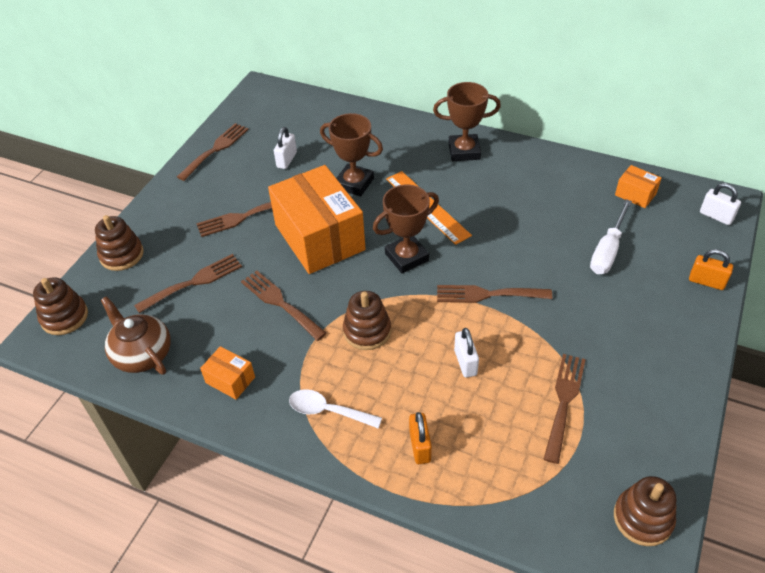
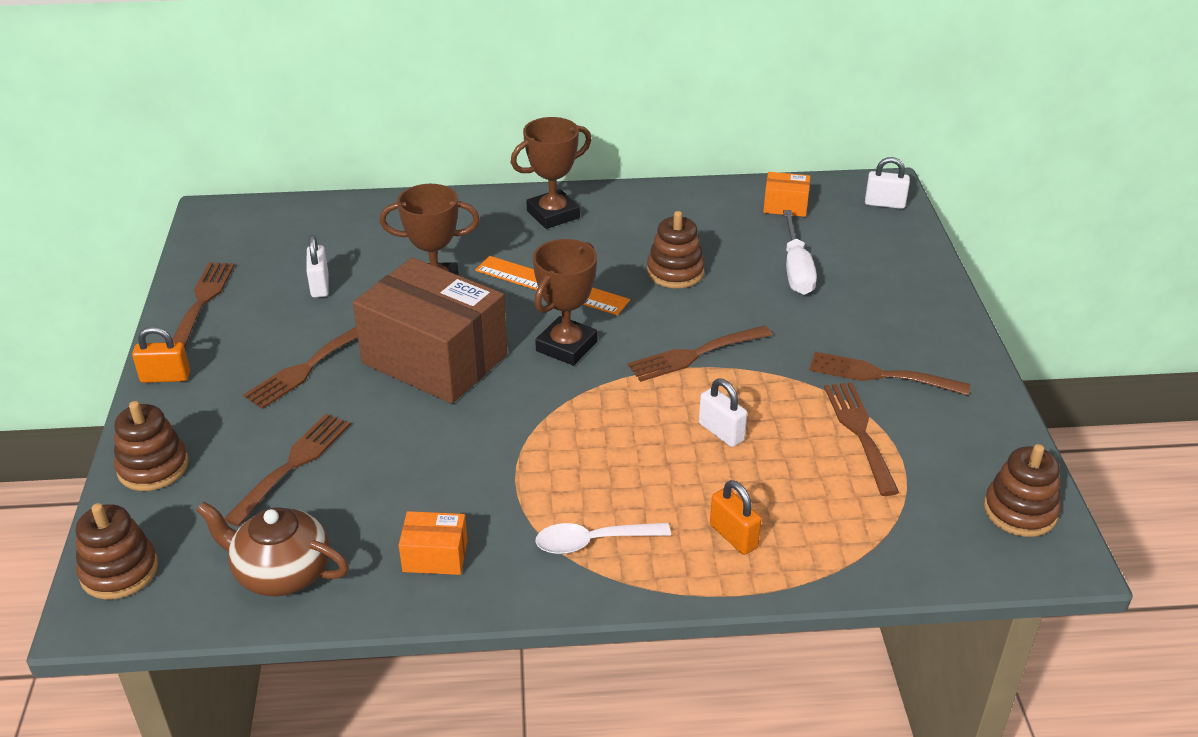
camera: 30 degrees left, 10 degrees down
(280, 303) = (437, 448): brown fork -> brown fork (880, 375)
(319, 237) = (434, 359): orange box -> brown box
(367, 331) = (577, 440): brown stacking toy -> brown stacking toy (675, 272)
(706, 282) = (920, 268): orange padlock -> orange padlock (165, 377)

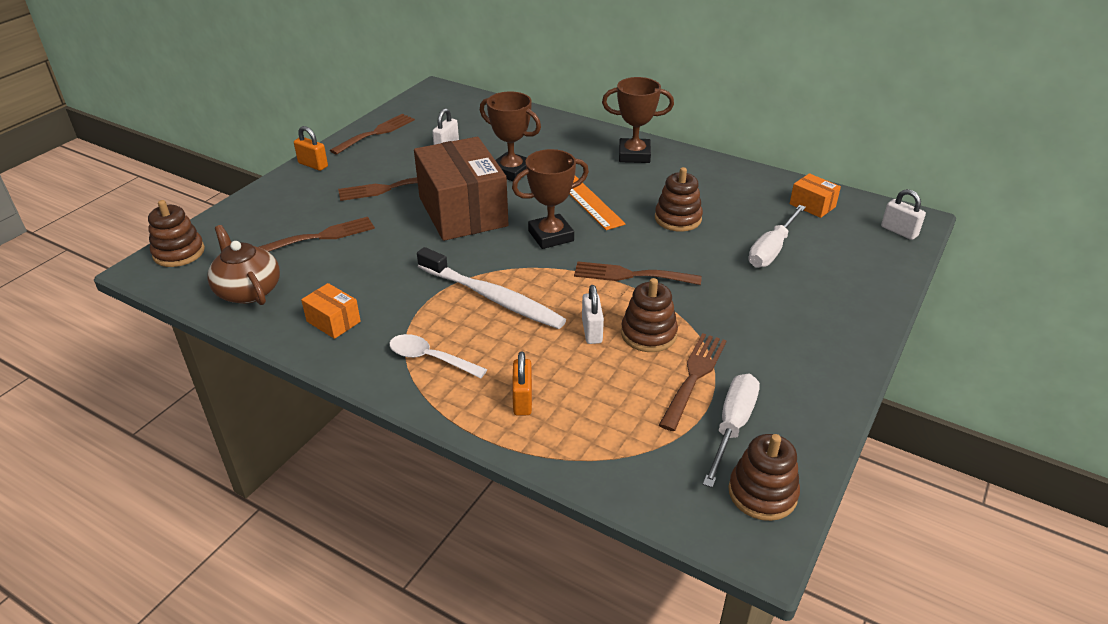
camera: 35 degrees right, 0 degrees up
(153, 467) = (254, 208): brown stacking toy -> brown stacking toy (648, 334)
(582, 444) = (492, 297): none -> white toothbrush
(880, 375) = (756, 345): brown fork -> none
(938, 463) = (732, 426): none -> white screwdriver

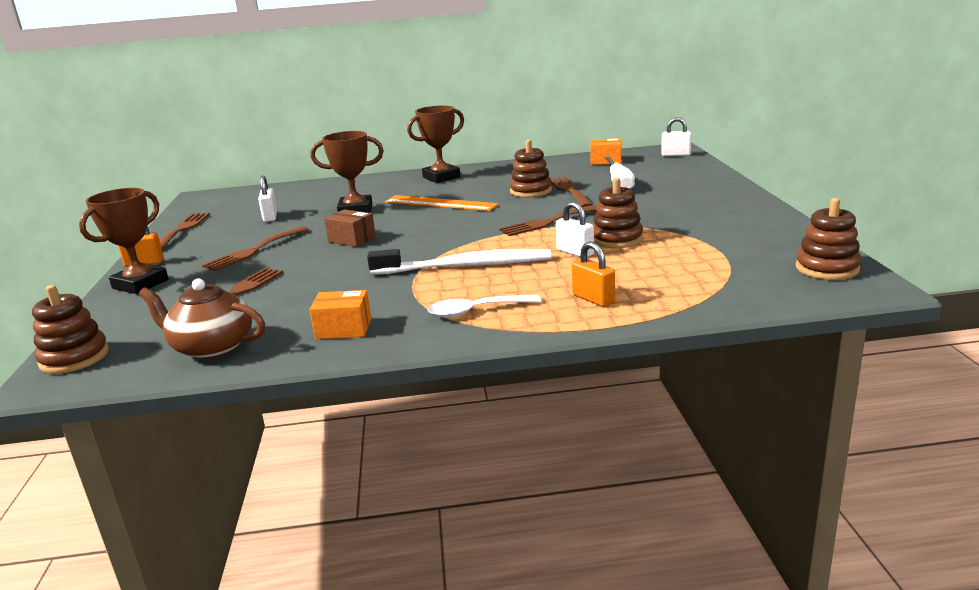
camera: 35 degrees left, 15 degrees down
(462, 212) = (352, 239): brown box -> brown box, size x0.43
(551, 236) = (452, 226): brown trophy -> brown trophy (140, 284)
(694, 376) = (684, 243): brown fork -> brown fork (569, 191)
(732, 426) = (751, 252): white screwdriver -> none

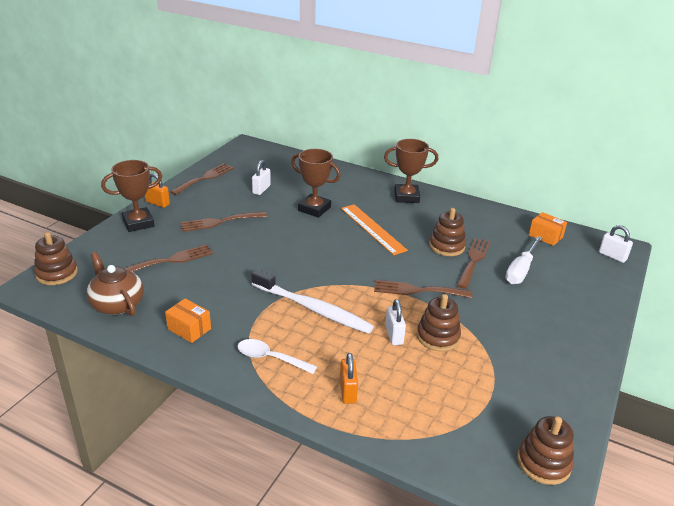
camera: 30 degrees right, 10 degrees up
(352, 239) = (280, 240): brown box -> none

